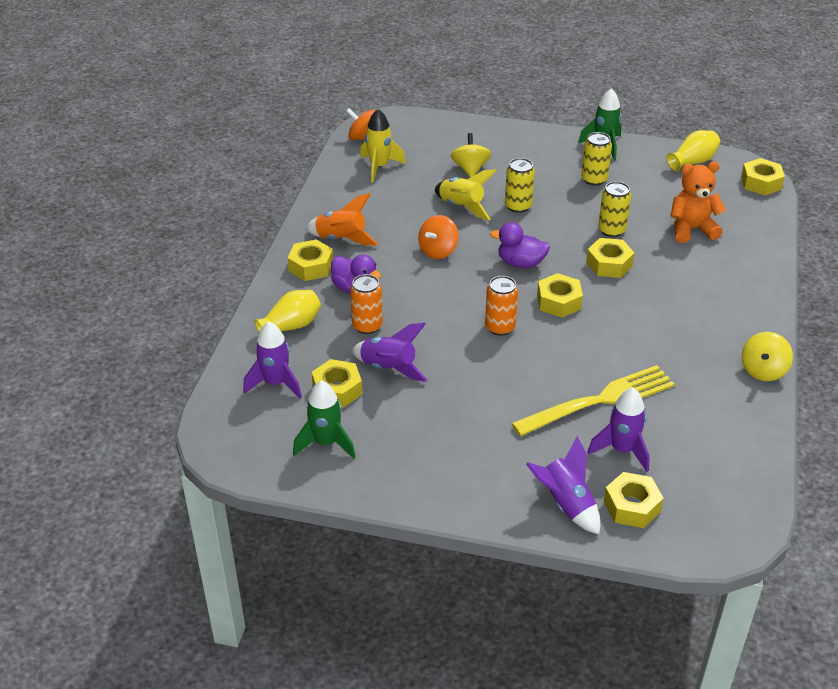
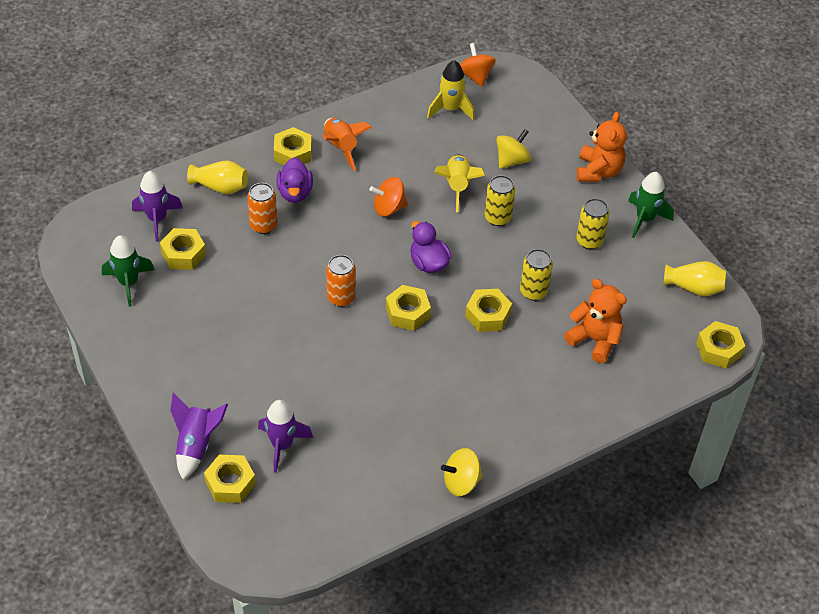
camera: 45 degrees right, 10 degrees up
(388, 368) = (232, 266): purple rocket -> none
(533, 139) = (598, 171): none -> orange teddy bear
(599, 401) = (321, 402): yellow fork -> none

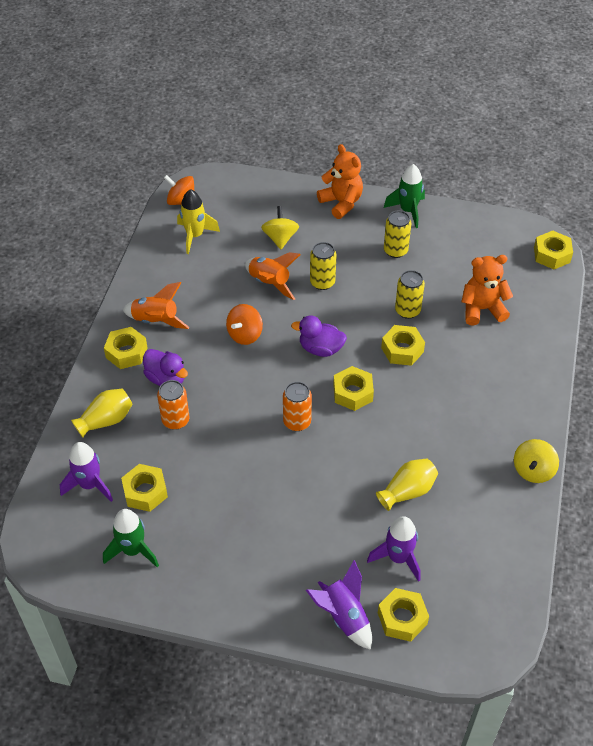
camera: 45 degrees left, 0 degrees up
(457, 186) = (269, 283): yellow rocket -> orange rocket
(694, 288) = (490, 229): yellow vase -> yellow vase (407, 491)

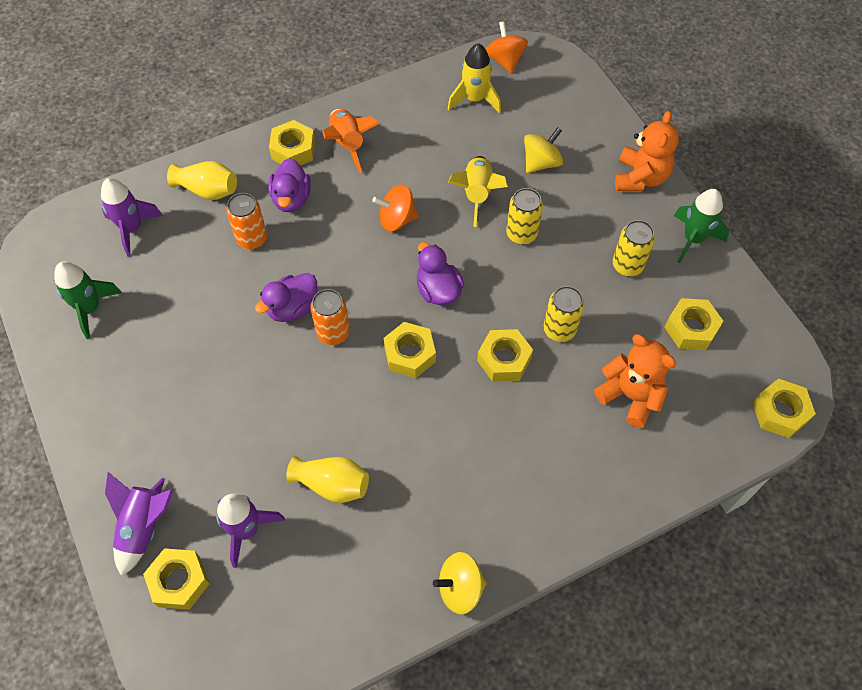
camera: 50 degrees right, 10 degrees up
(145, 492) = (157, 273): yellow nut -> yellow nut (691, 328)
(255, 432) = (292, 308): none -> purple duck
(269, 283) = (477, 194): orange rocket -> yellow rocket

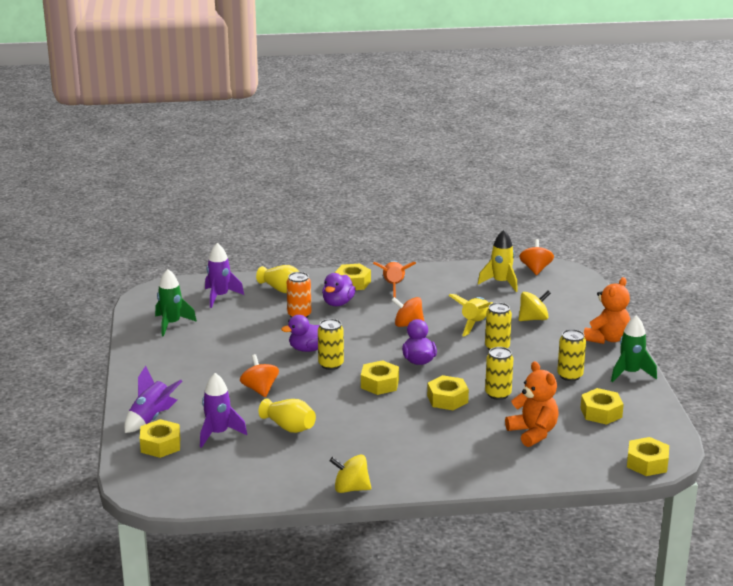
camera: 20 degrees right, 35 degrees down
(263, 415) = (260, 389): none -> orange spinning top
(333, 332) = (331, 364): orange can -> yellow can

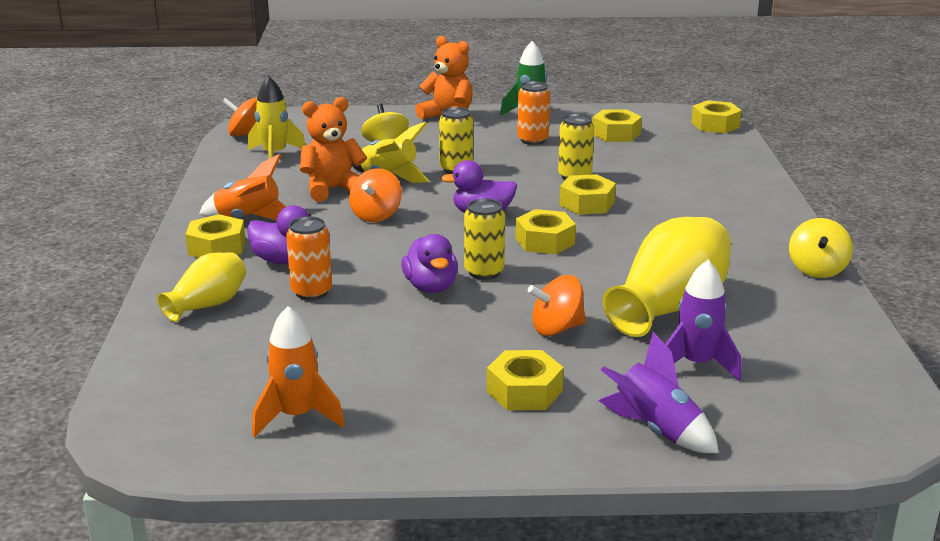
camera: 85 degrees left, 0 degrees up
(160, 445) = (742, 418): yellow nut -> yellow nut (524, 391)
(171, 324) = (297, 416): green rocket -> orange rocket
(220, 297) = (203, 364): purple rocket -> none
(289, 427) = (669, 307): yellow vase -> yellow vase, size x1.72
(533, 433) = (663, 166): orange teddy bear -> orange teddy bear (332, 189)
(570, 376) = (532, 140): yellow can -> orange can

